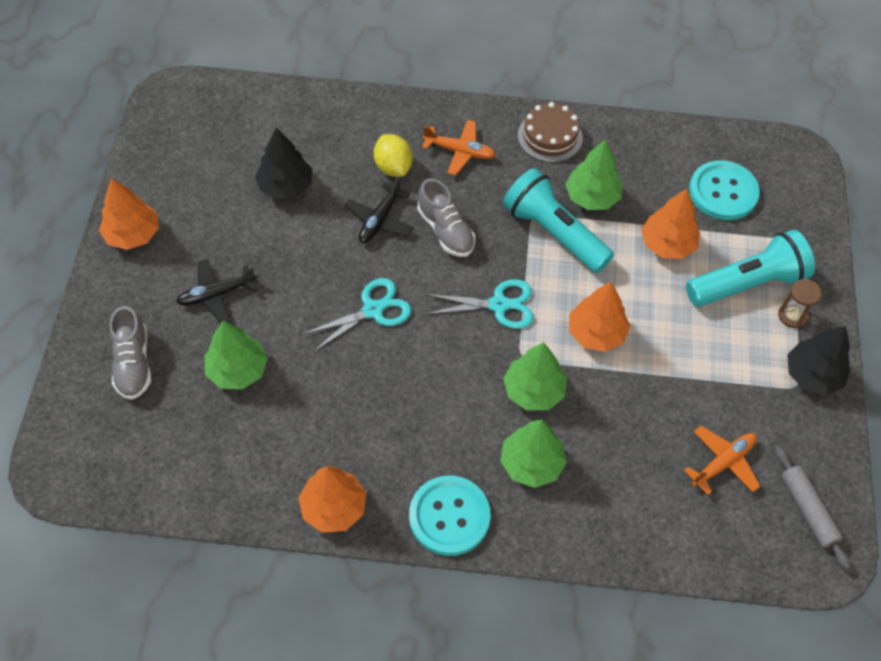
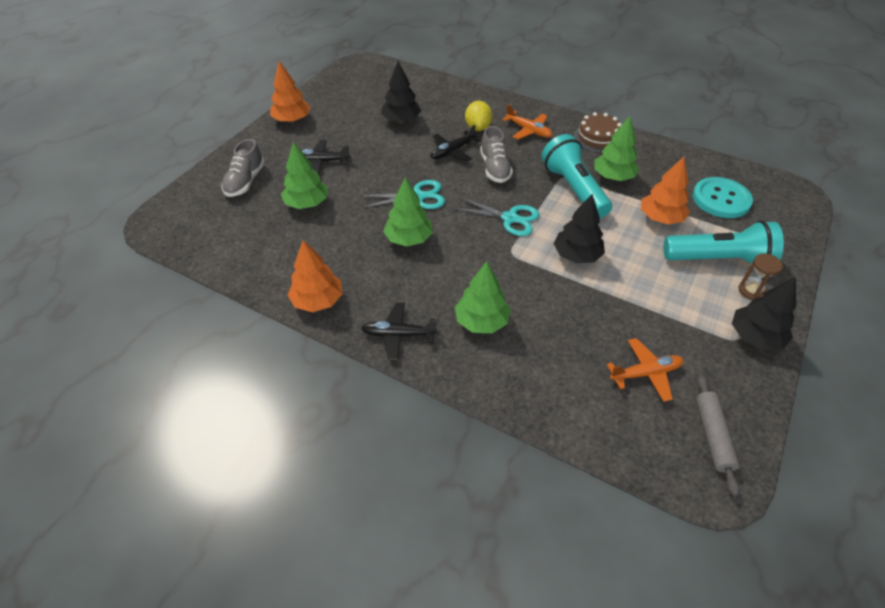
camera: 25 degrees right, 10 degrees down
(449, 516) = (398, 335): turquoise button -> black plane
(533, 391) = (508, 276): green tree -> green tree (408, 239)
(596, 333) = (576, 255): orange tree -> black tree

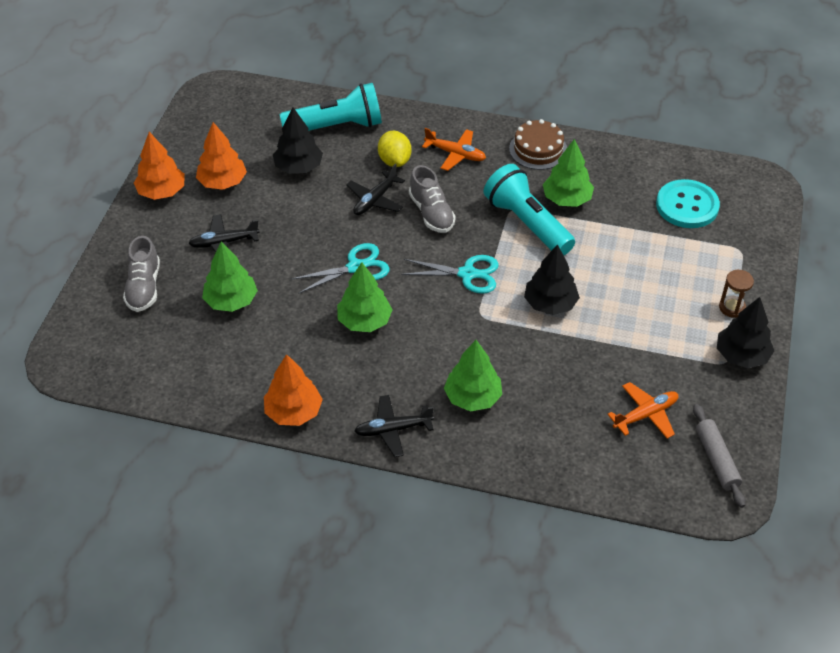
camera: 15 degrees left, 0 degrees up
(660, 218) = (628, 242): orange tree -> orange tree (222, 182)
(719, 259) = (696, 279): turquoise flashlight -> turquoise flashlight (336, 126)

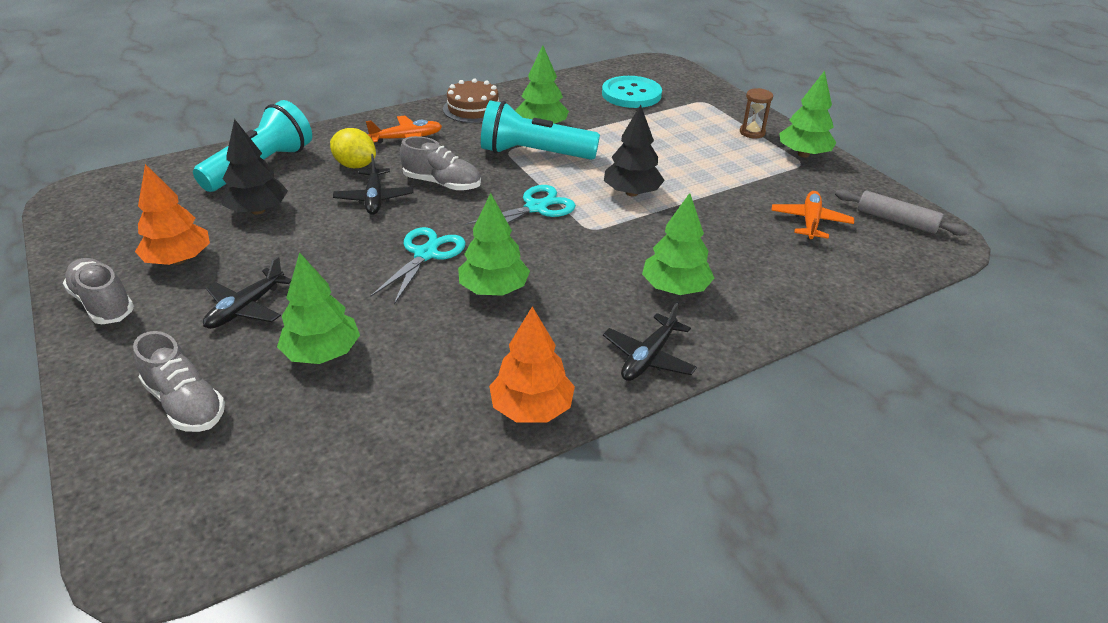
camera: 45 degrees left, 10 degrees down
(161, 192) = (103, 303): orange tree -> grey shoe
(742, 355) = (803, 154): black tree -> green tree

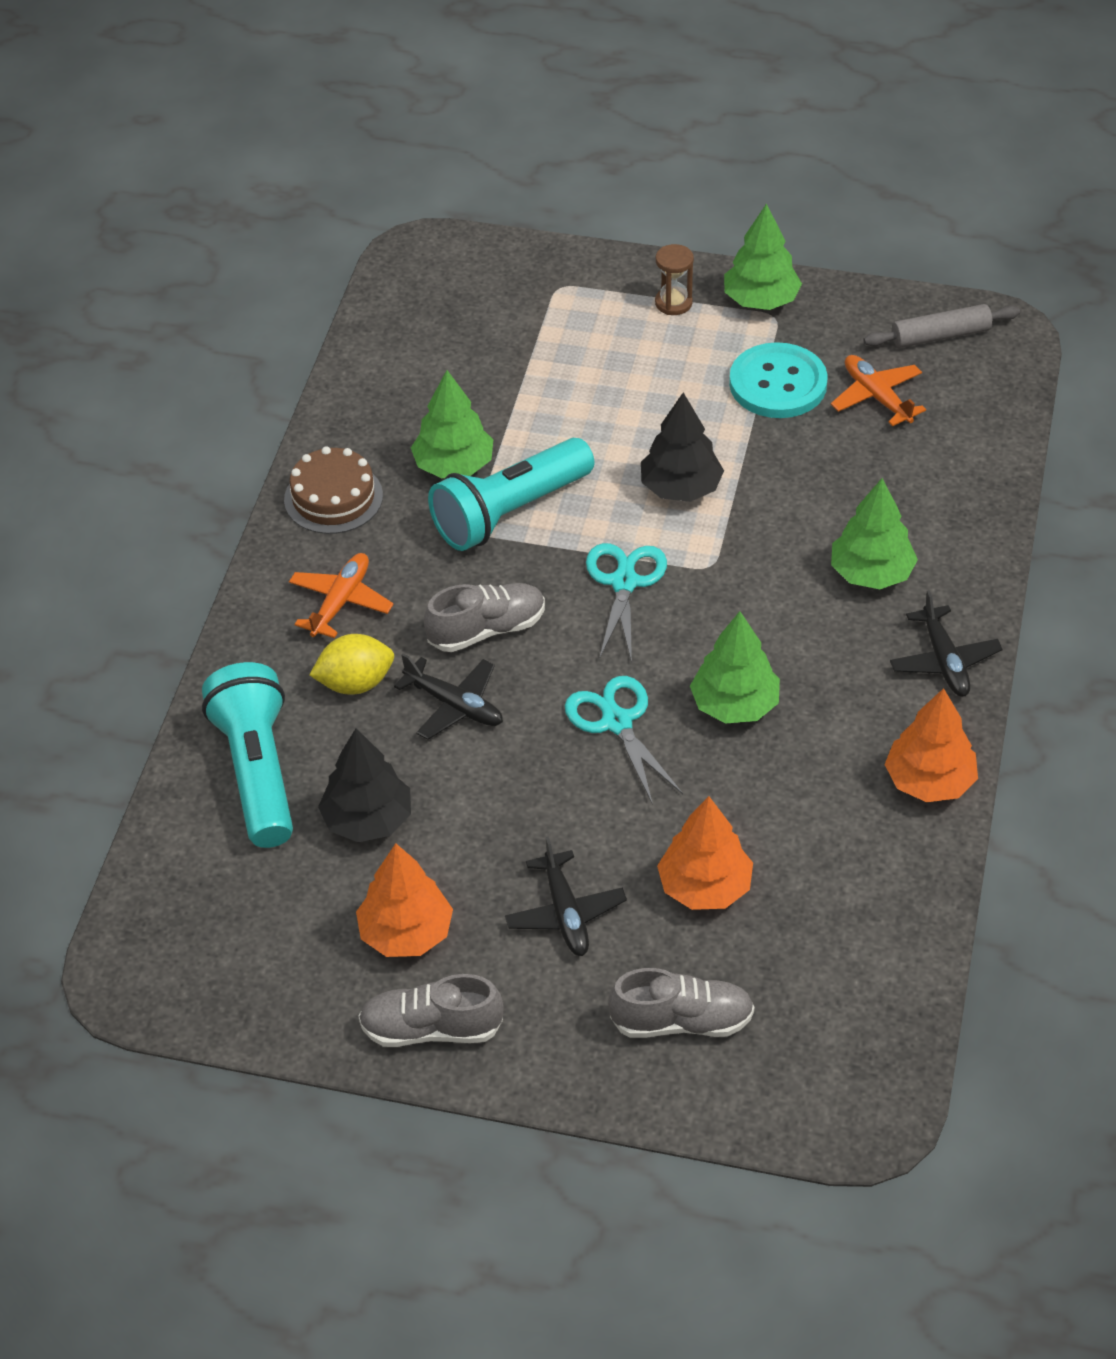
camera: 45 degrees left, 10 degrees up
(322, 353) = (705, 887): green tree -> orange tree
(631, 94) = (468, 334): turquoise button -> turquoise button (778, 384)

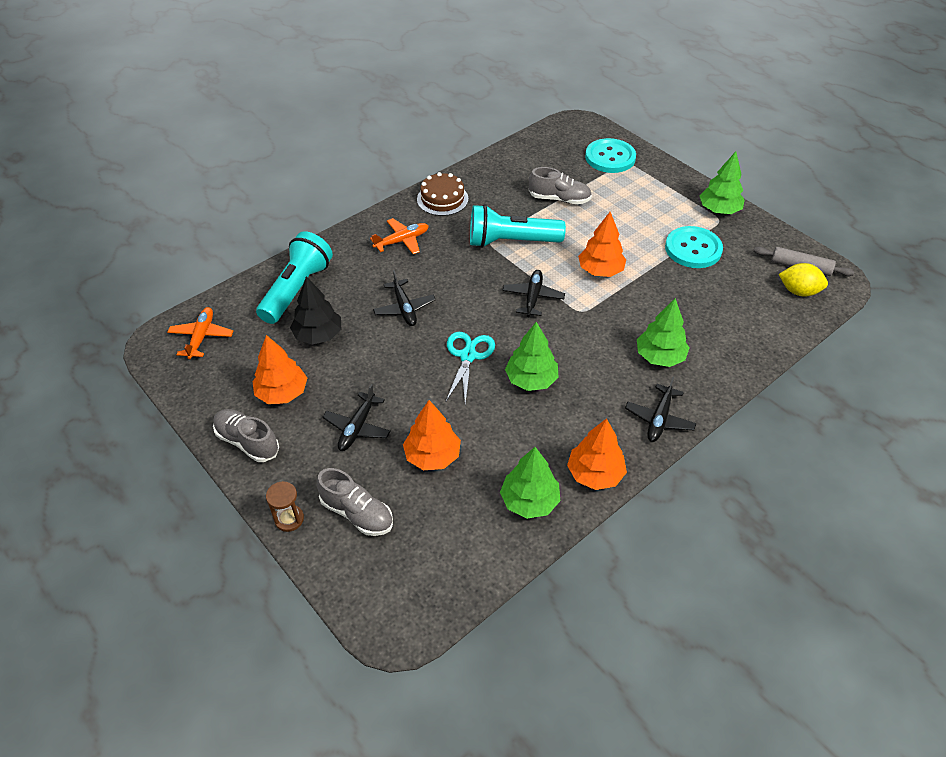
camera: 35 degrees right, 0 degrees up
(355, 683) = (373, 276): yellow lemon -> yellow lemon (798, 291)
(454, 465) = (506, 211): green tree -> green tree (529, 501)
(486, 630) = (451, 284): grey shoe -> grey shoe (559, 199)
(526, 290) = (610, 157): none -> turquoise button
(624, 583) = (533, 297): turquoise scissors -> black plane
(673, 303) = (674, 192): brown hourglass -> brown hourglass (289, 519)
(680, 488) = (600, 270): black tree -> orange tree
(876, 397) = (739, 278): orange plane -> orange plane (201, 337)

